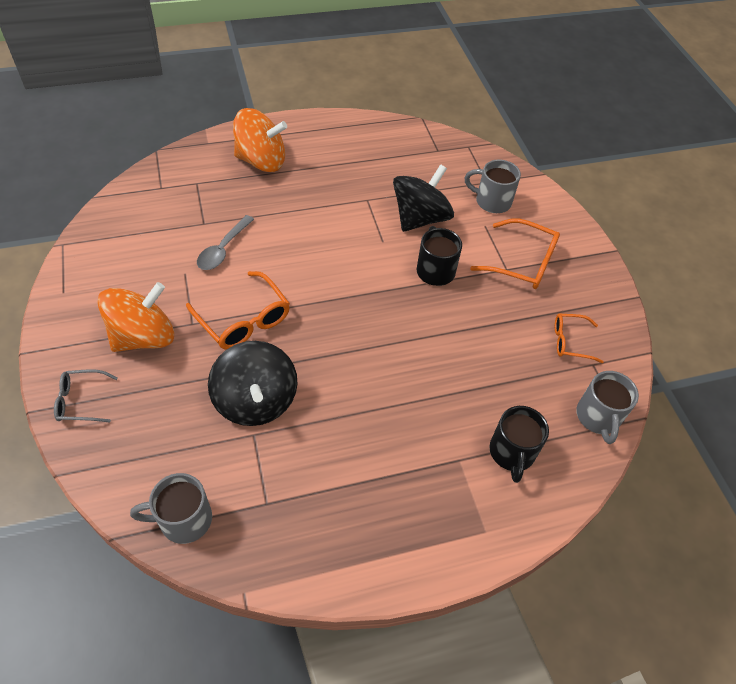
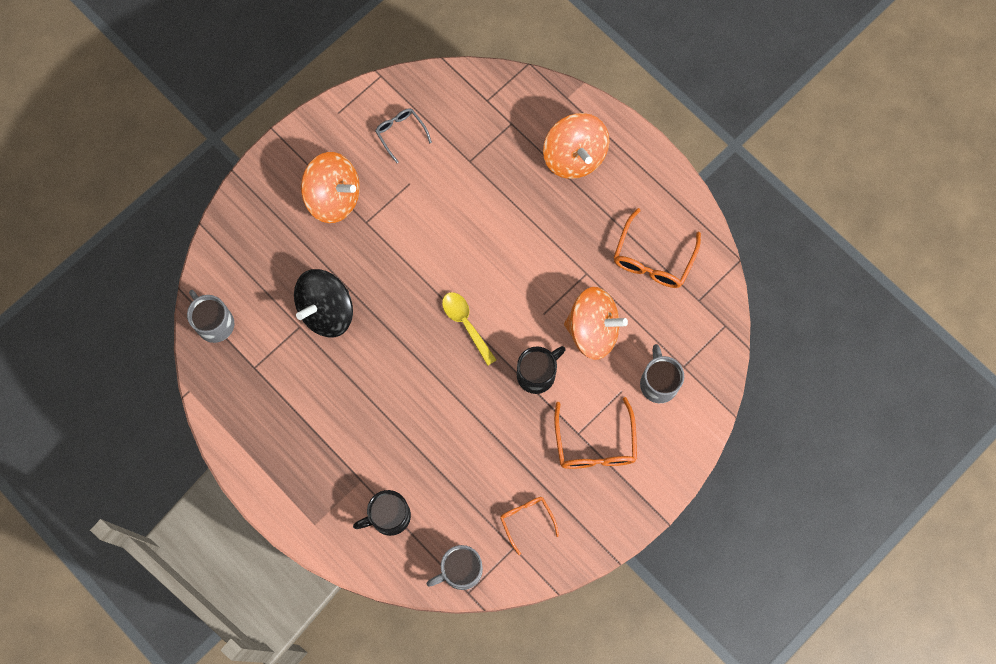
camera: 65 degrees right, 20 degrees up
(81, 401) = (259, 196): grey glasses -> grey glasses (401, 133)
(223, 249) = (451, 195): grey spoon -> none
(244, 320) = (392, 256): orange glasses -> orange glasses (653, 258)
(353, 297) = (466, 324): none -> yellow spoon
(420, 218) = (592, 330): black spinning top -> orange spinning top

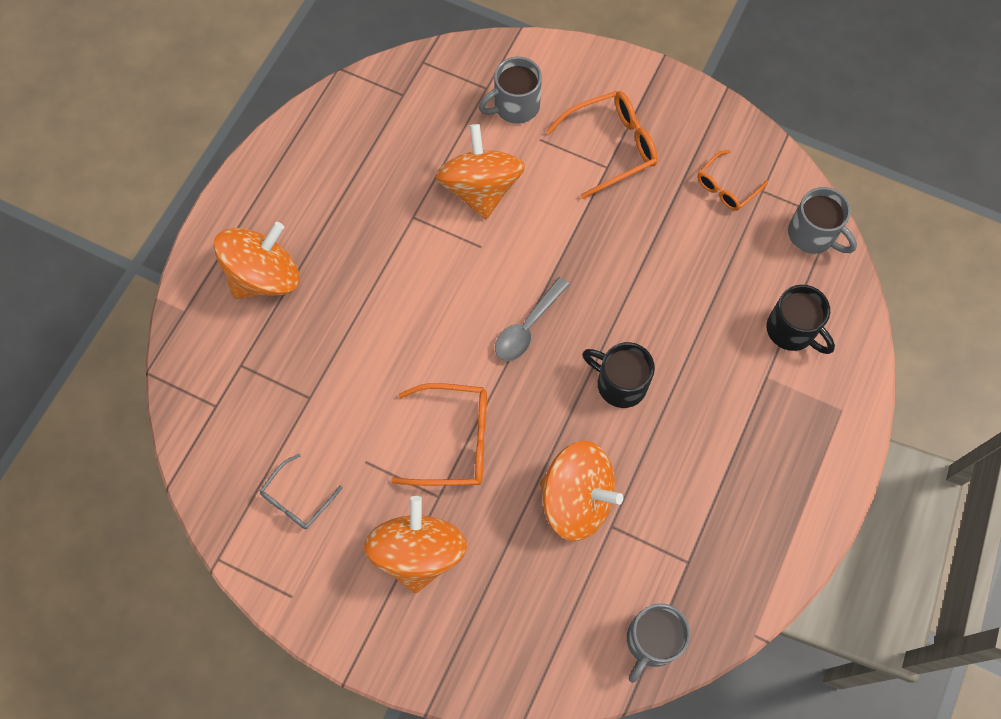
camera: 110 degrees left, 5 degrees down
(327, 311) = (576, 499): black spinning top -> orange spinning top
(466, 324) = (527, 327): yellow spoon -> grey spoon
(537, 374) = (556, 230): black mug -> black mug (619, 383)
(653, 258) = (369, 153): orange glasses -> orange glasses (454, 441)

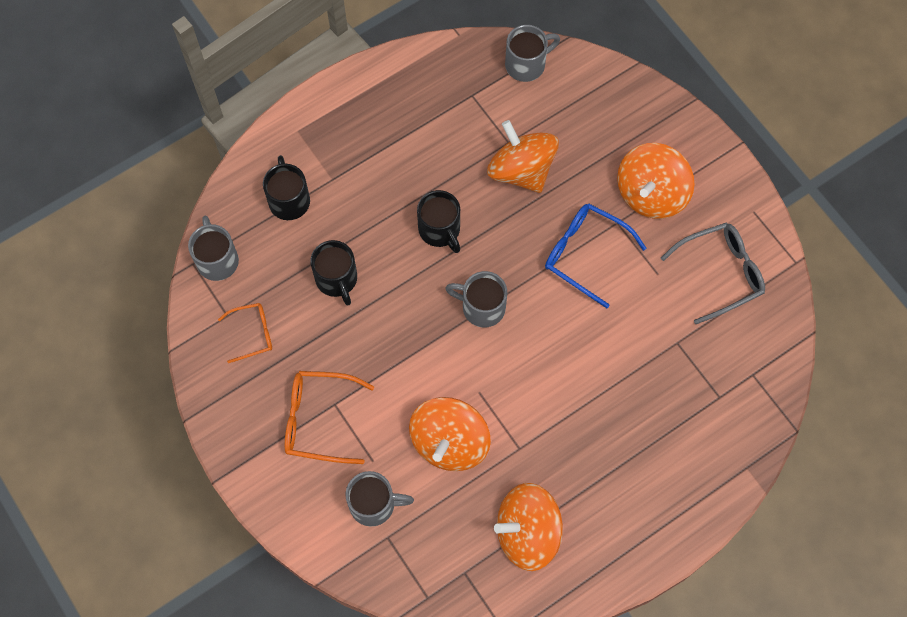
camera: 150 degrees left, 0 degrees up
(264, 276) = (668, 462): orange spinning top -> orange spinning top (527, 533)
(297, 499) = (720, 273): grey glasses -> grey glasses, size x1.63
(454, 441) = (585, 254): orange glasses -> blue glasses
(527, 327) = (481, 307): grey spoon -> grey mug
(686, 278) = (337, 279): none -> black mug

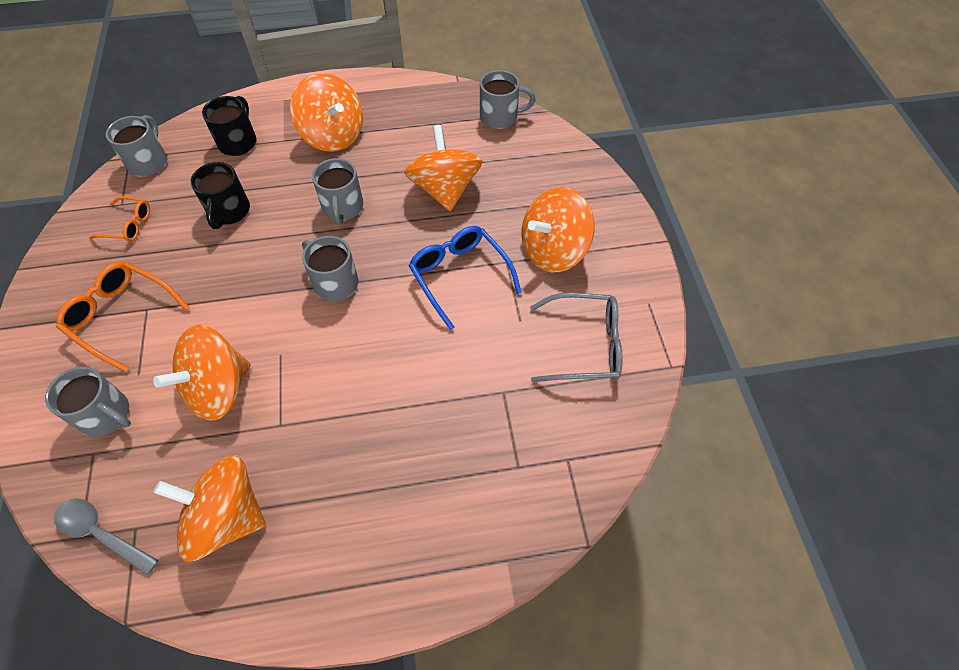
camera: 25 degrees right, 10 degrees down
(377, 153) = (333, 135): none -> orange spinning top
(440, 230) = (343, 208): black mug -> grey mug
(442, 588) = (101, 533): none -> grey spoon

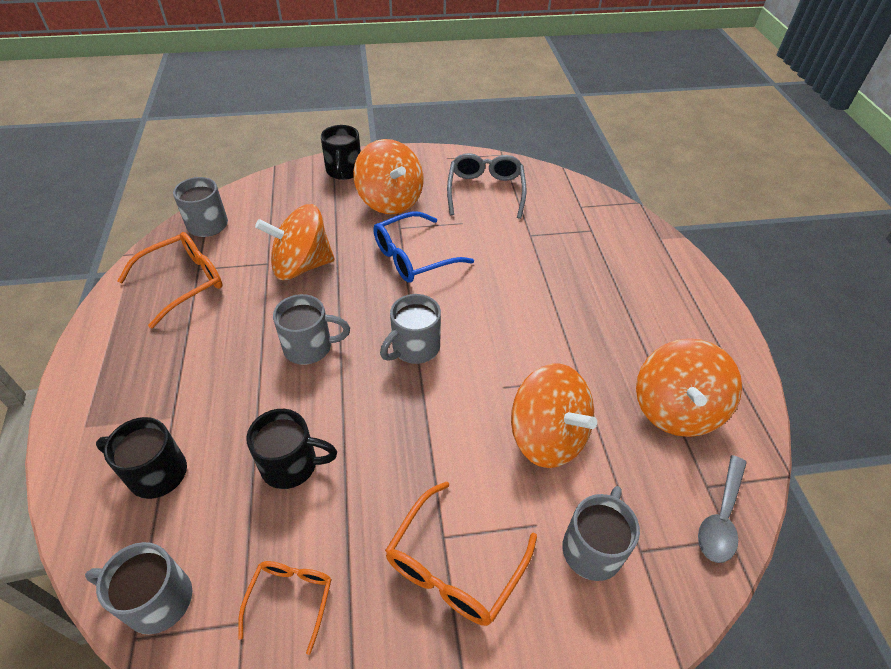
camera: 90 degrees left, 10 degrees down
(333, 135) = (183, 364): orange spinning top -> none
(422, 117) = (183, 282): none -> orange glasses
(600, 205) = (344, 171): none -> black mug

